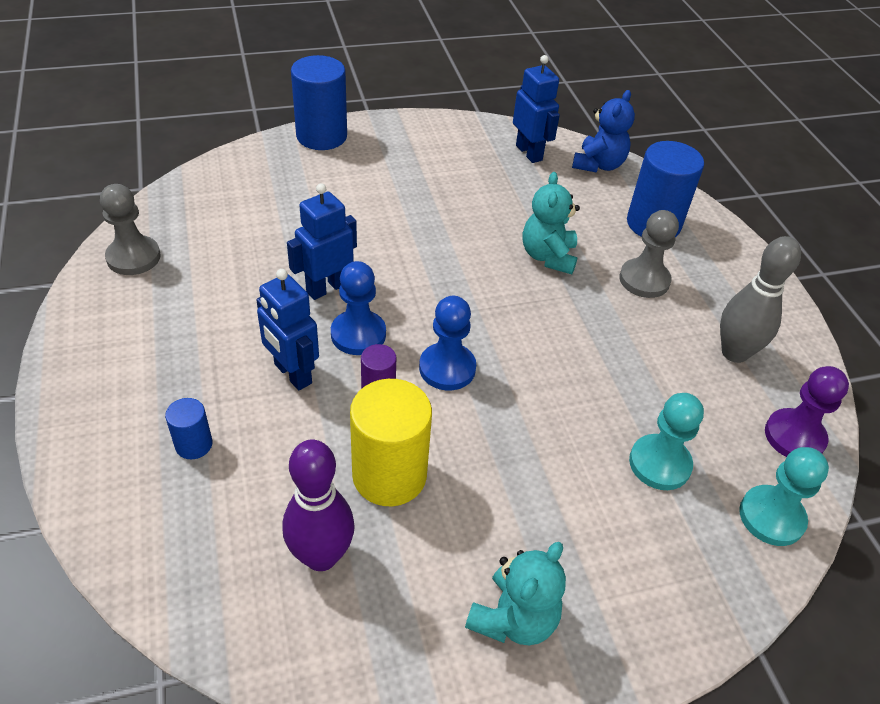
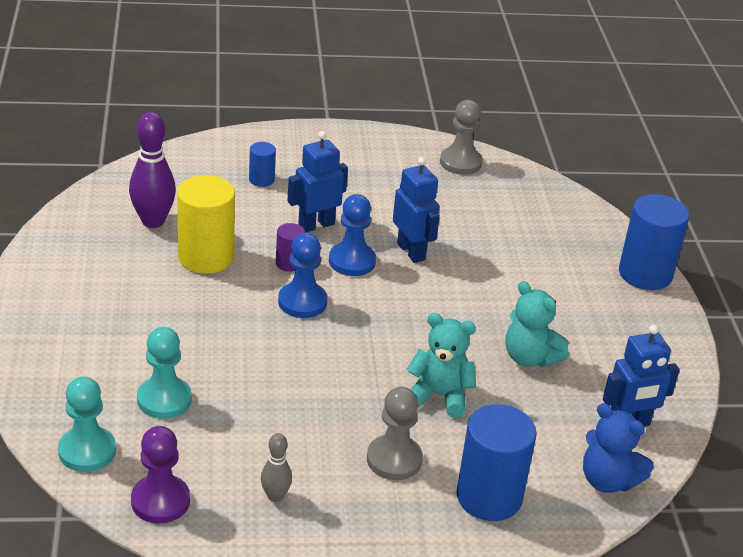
camera: 100 degrees right, 10 degrees down
(513, 618) = (71, 292): turquoise teddy bear -> turquoise teddy bear (529, 357)
(734, 353) = (275, 496): grey bowling pin -> grey bowling pin, size x0.54

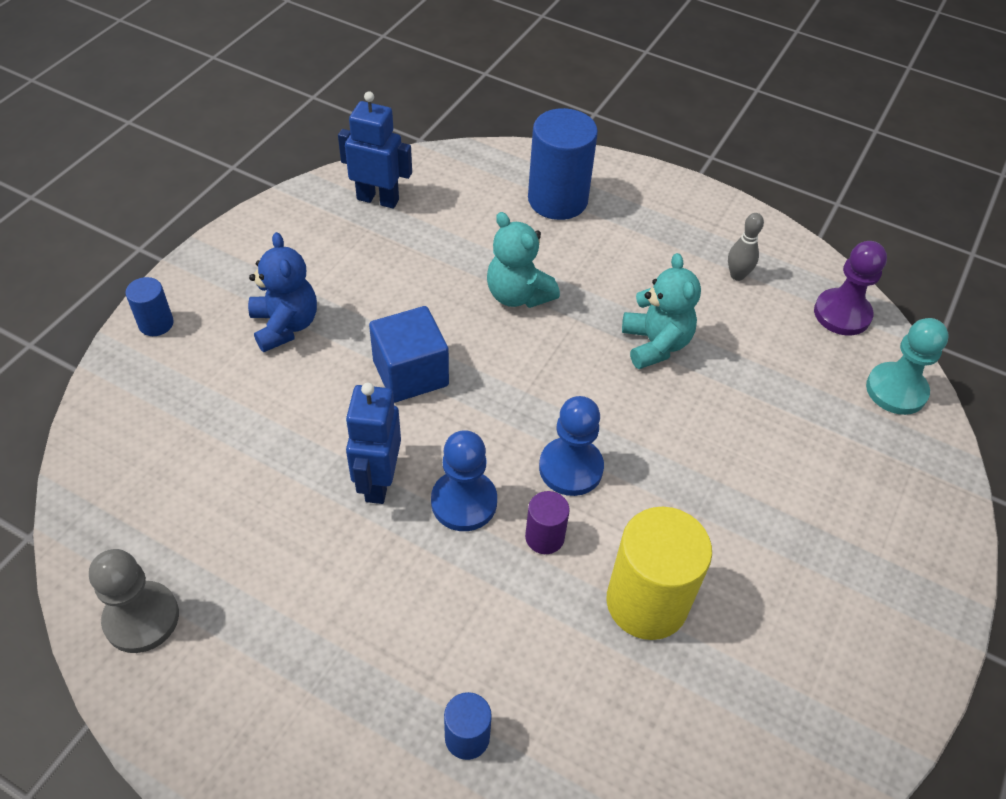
camera: 145 degrees left, 15 degrees up
(153, 221) = (686, 719): purple bowling pin -> none
(164, 399) = (796, 412): turquoise pawn -> none
(316, 225) = (459, 591): blue robot -> none
(394, 459) = (611, 260): grey pawn -> none
(457, 312) = (410, 373): none -> blue cube
(529, 357) = (392, 292): turquoise teddy bear -> turquoise teddy bear (655, 344)
(608, 480) = (449, 170): blue teddy bear -> blue teddy bear (285, 326)
(645, 274) = (156, 324): blue cylinder -> blue cylinder, size x0.50

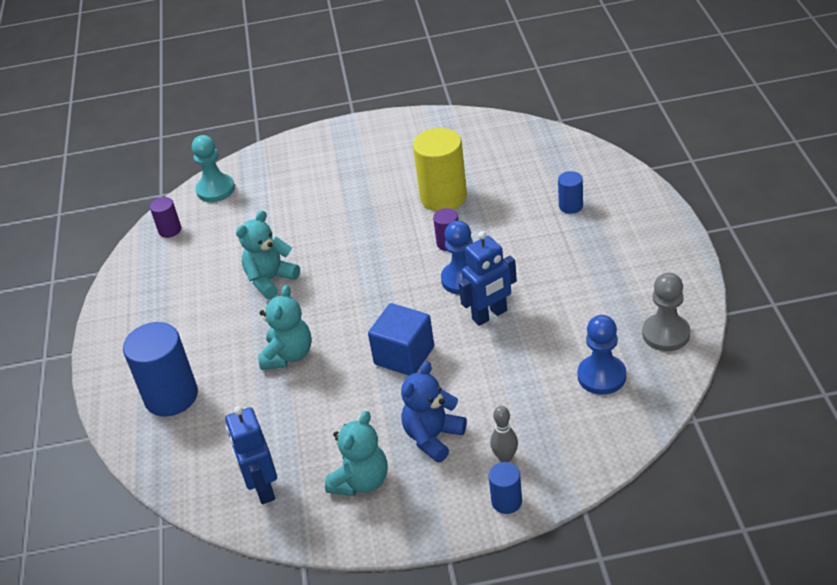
camera: 120 degrees left, 10 degrees down
(304, 254) = (361, 481): none -> turquoise teddy bear
(571, 468) = (397, 259): blue pawn -> blue pawn (601, 376)
(737, 275) = (173, 281): grey bowling pin -> grey bowling pin (505, 457)
(842, 314) = (170, 230): purple pawn -> purple cylinder

